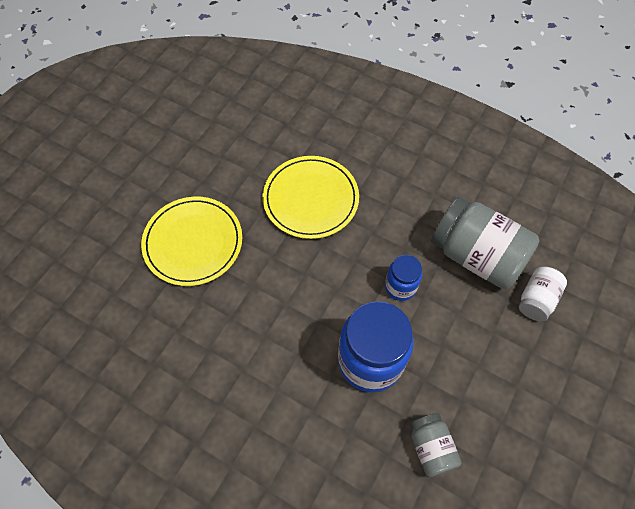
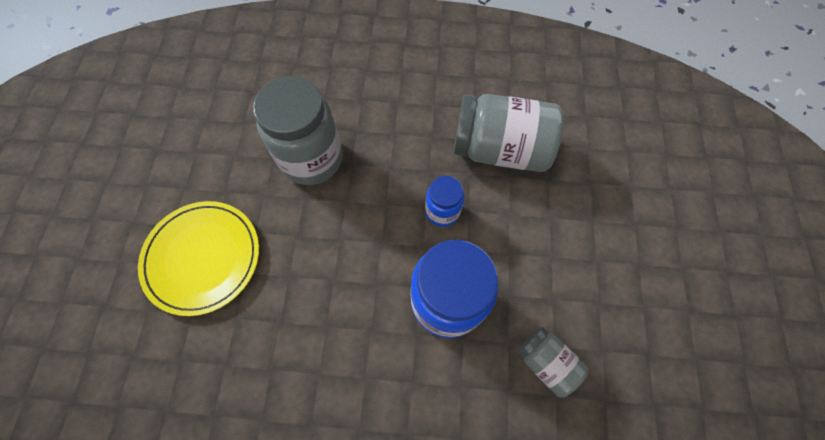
camera: 25 degrees left, 5 degrees up
(310, 199) = (311, 159): yellow plate -> grey jar
(536, 299) = (573, 168): white jar -> none

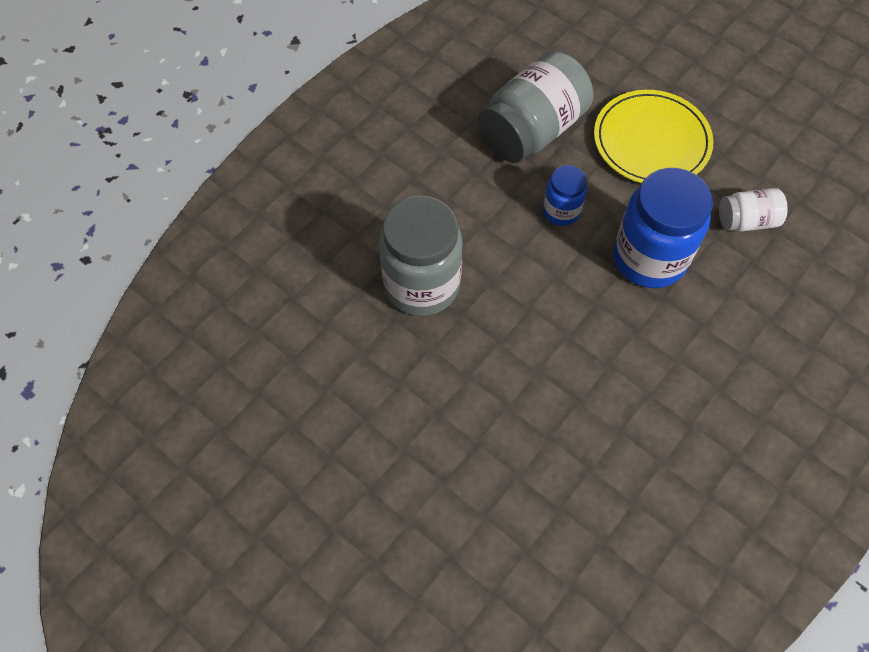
camera: 55 degrees left, 5 degrees down
(202, 258) = (462, 438): yellow plate -> yellow plate (651, 141)
(546, 362) = (746, 221): grey jar -> white jar

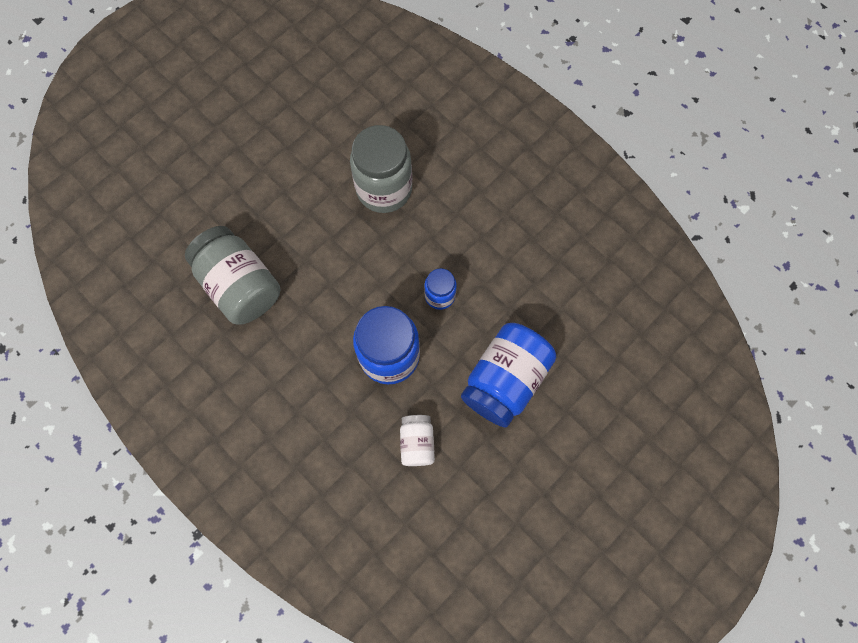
camera: 95 degrees right, 10 degrees up
(532, 130) = (522, 284): grey jar -> grey jar (240, 285)
(651, 141) = (505, 380): yellow plate -> blue jar

